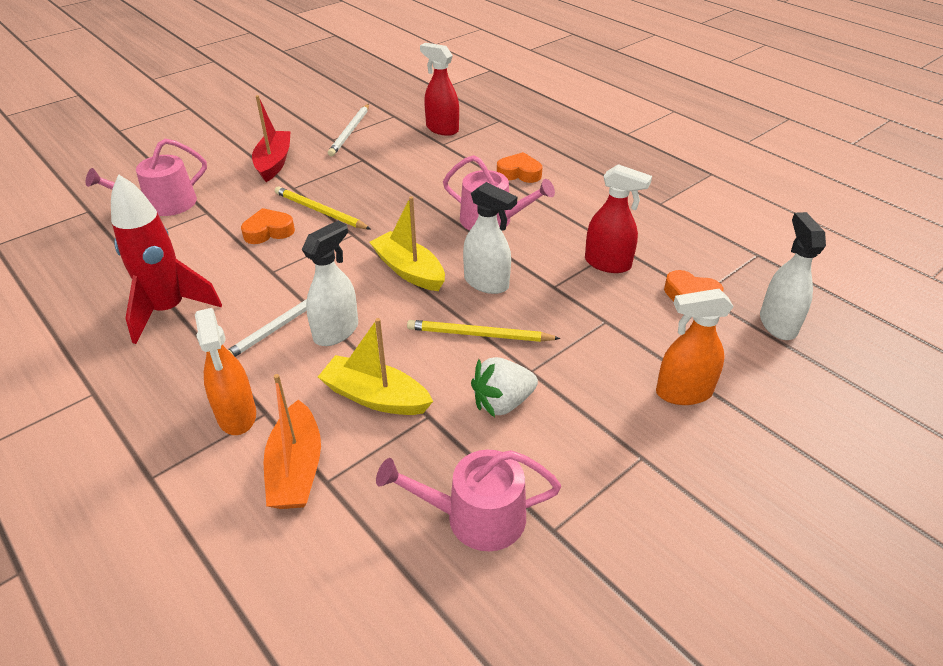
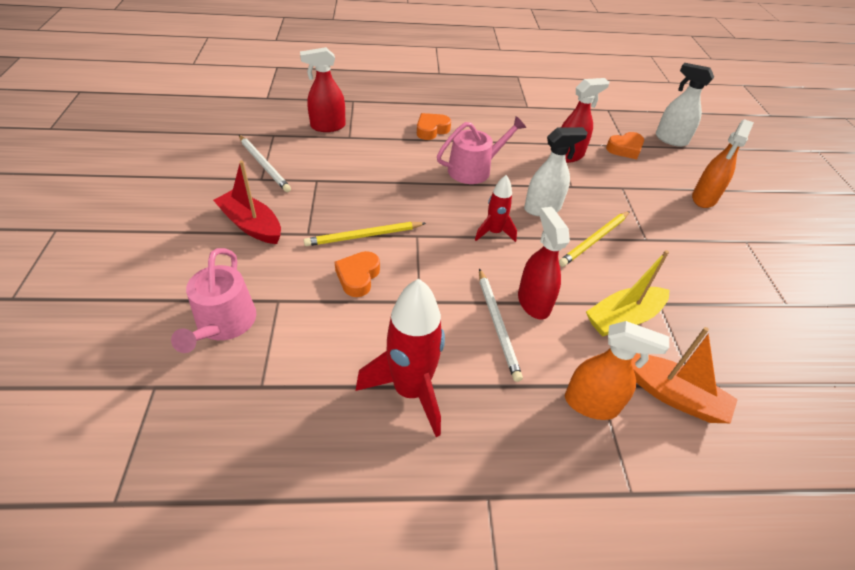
camera: 55 degrees left, 5 degrees up
(336, 331) = (533, 302): white spray bottle -> red spray bottle
(409, 270) = (494, 233): yellow boat -> red rocket
(475, 517) = (762, 330): pink watering can -> none
(502, 403) = (668, 266): white strawberry -> none

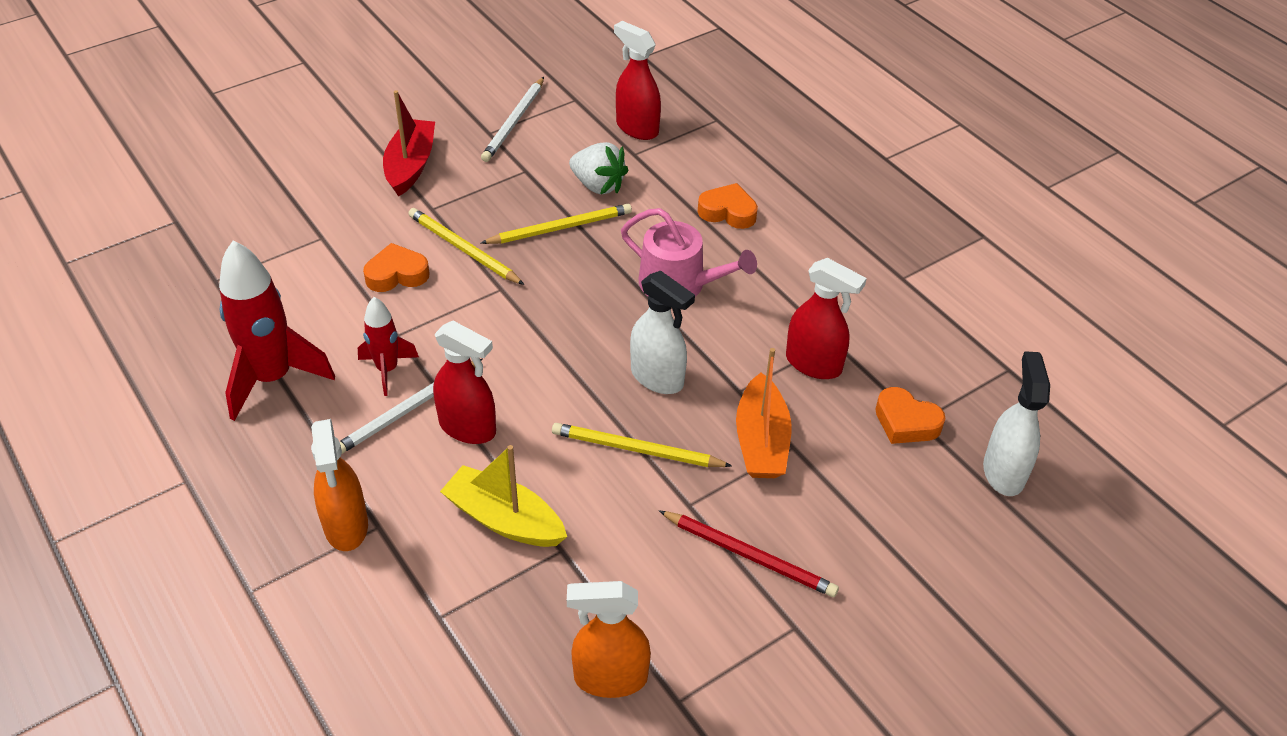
camera: 60 degrees right, 0 degrees up
(223, 324) = (268, 220): pink watering can -> none
(362, 160) = (598, 185): none -> white strawberry
(384, 190) = (559, 228): none -> yellow pencil
(494, 233) = (564, 350): red rocket -> red rocket (387, 370)
(533, 302) = (468, 428): red spray bottle -> red spray bottle turned 75 degrees clockwise
(672, 395) = (407, 598): orange boat -> orange boat (761, 441)
(692, 234) = (749, 555): none -> red pencil
(704, 198) = (863, 552): orange spray bottle -> orange spray bottle (610, 678)

